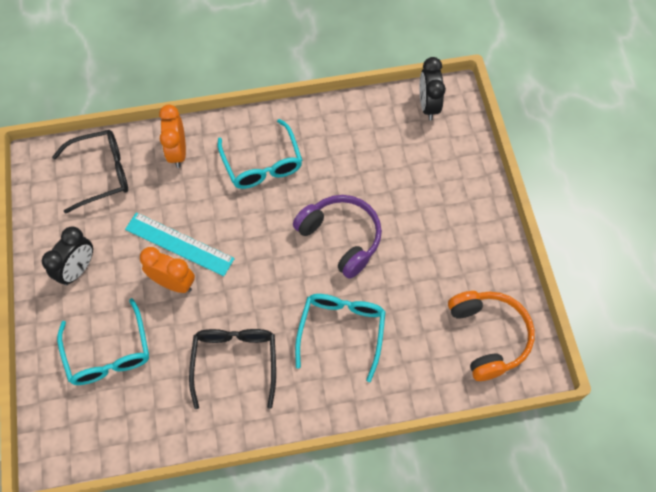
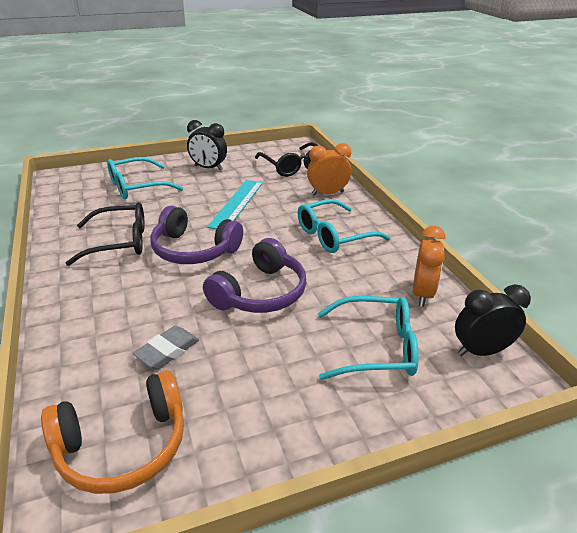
camera: 80 degrees right, 30 degrees down
(173, 283) = (199, 205): orange clock -> orange clock (422, 294)
(264, 290) = (193, 250): none -> purple headphones
(341, 331) = (145, 303): turquoise glasses -> turquoise glasses (376, 348)
(403, 311) = (167, 351): none -> grey eraser

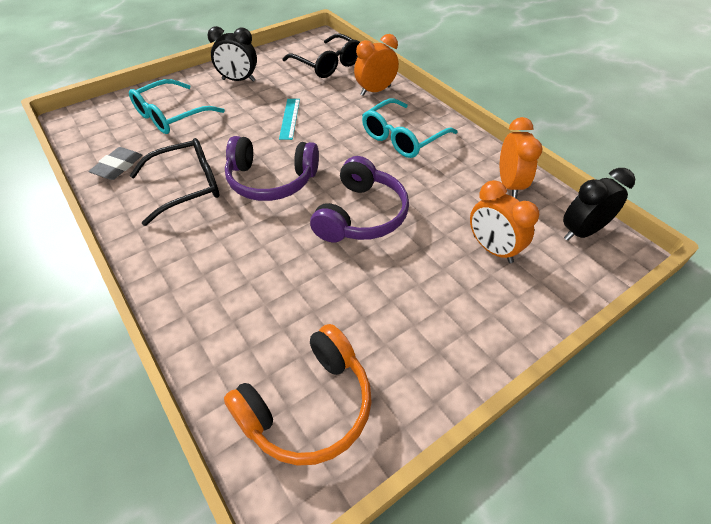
camera: 15 degrees left, 15 degrees up
(167, 351) = (301, 298): grey eraser -> grey eraser (118, 167)
(237, 204) = (289, 118): turquoise ruler -> turquoise ruler, size x0.64
(376, 348) = (492, 249): turquoise glasses -> orange clock

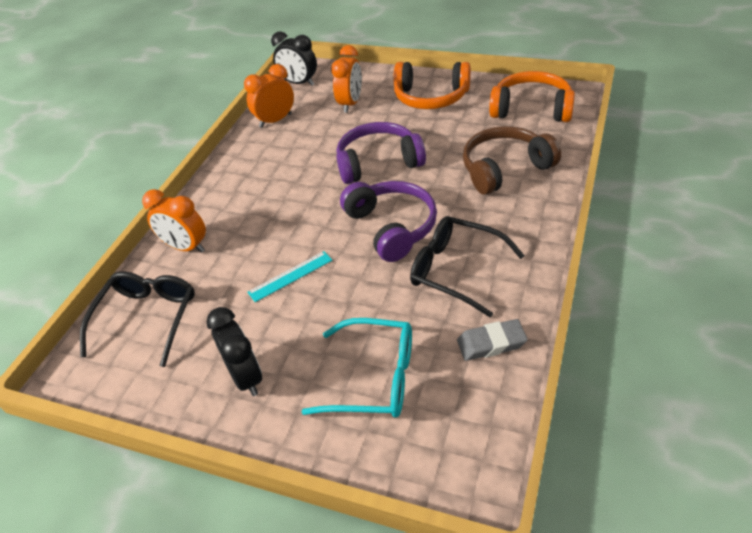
camera: 120 degrees left, 5 degrees down
(244, 293) = (504, 168): none -> brown headphones
(402, 137) = (258, 191): turquoise glasses -> none
(439, 324) = (431, 97): none -> orange headphones

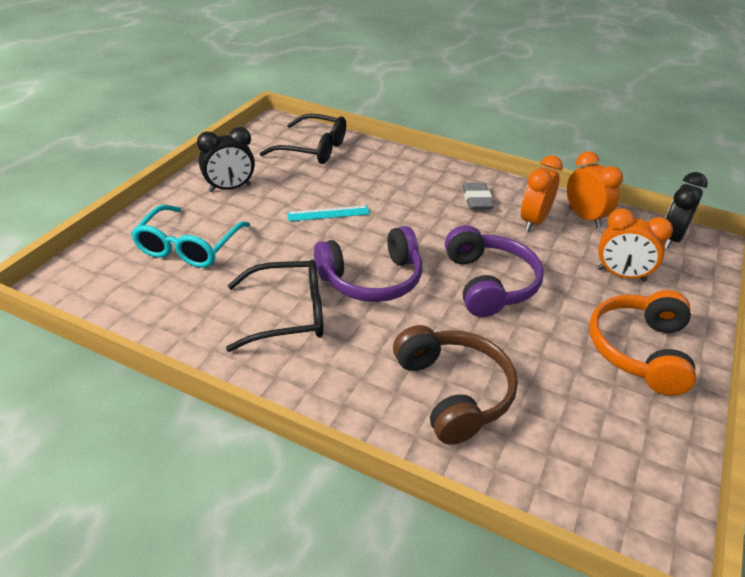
camera: 90 degrees right, 5 degrees down
(186, 247) = (388, 164): orange clock -> orange clock (533, 221)
(290, 276) = (328, 213): turquoise ruler -> turquoise ruler turned 75 degrees counterclockwise
(456, 270) = (288, 314): black glasses -> black glasses turned 45 degrees clockwise
(491, 343) = (182, 319): grey eraser -> grey eraser (476, 200)
(531, 109) = (606, 461): orange headphones -> none

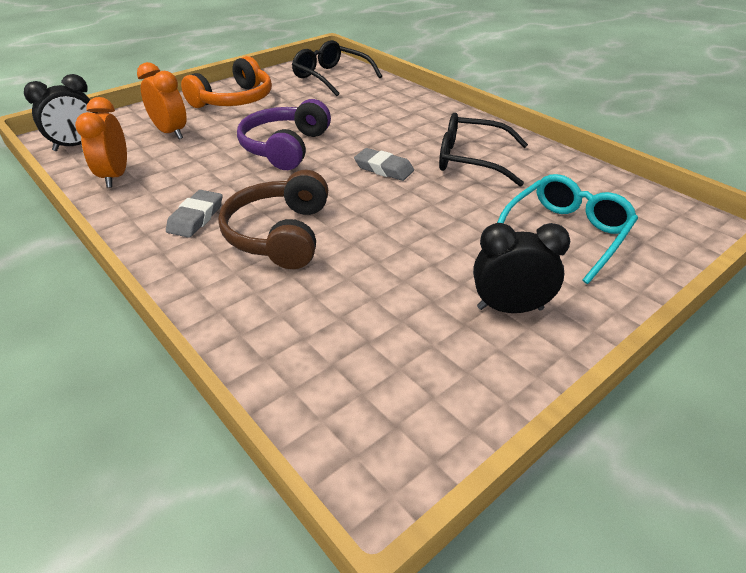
camera: 155 degrees left, 0 degrees up
(313, 149) = (343, 365): black glasses -> black glasses (331, 77)
(328, 213) = (386, 239): turquoise ruler -> none
(372, 279) = (384, 169): purple headphones -> grey eraser
(454, 392) = (376, 106): brown headphones -> brown headphones (279, 234)
(533, 221) = (171, 183): orange clock -> none

